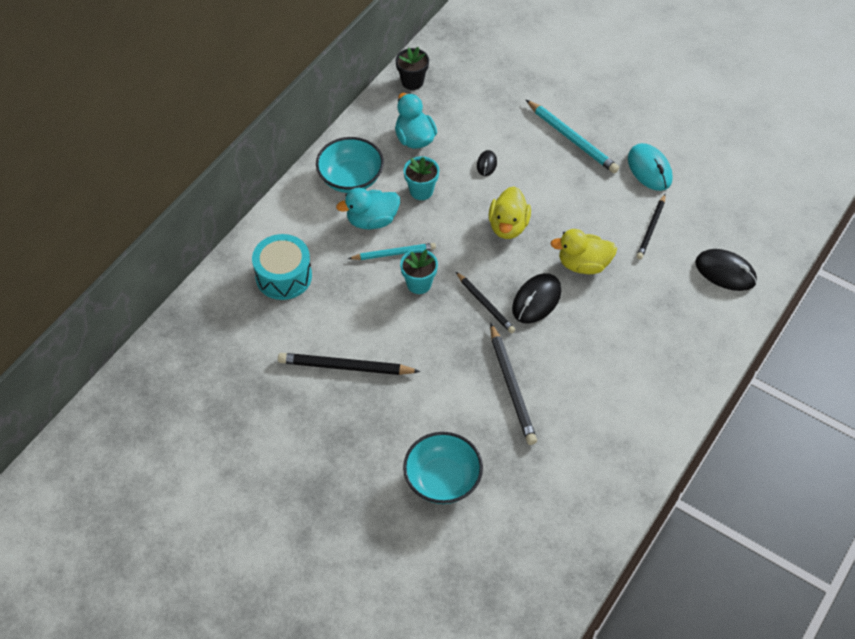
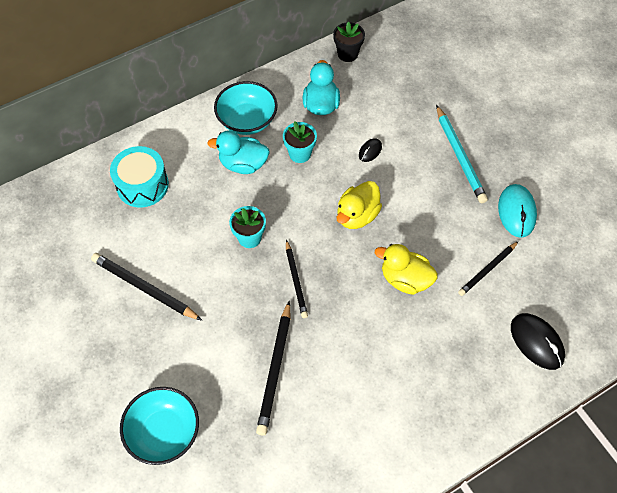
camera: 25 degrees right, 5 degrees up
(394, 253) = (244, 201): turquoise pencil -> none
(536, 300) = (343, 296): black mouse -> none

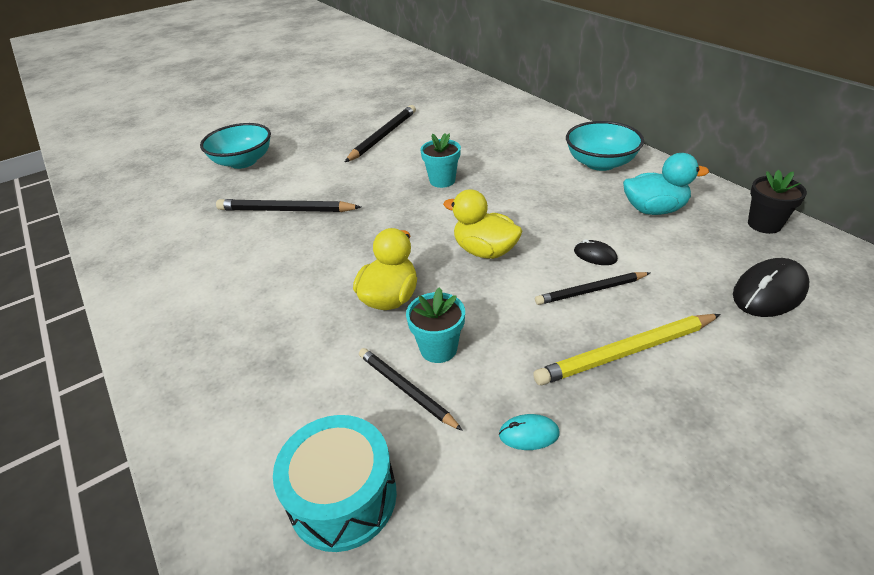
camera: 90 degrees right, 20 degrees down
(142, 185) = (494, 121): turquoise drum -> turquoise drum (343, 497)
(243, 164) = (537, 167): turquoise duck -> none
(296, 280) = (389, 213): black pencil -> black pencil (590, 291)
(300, 154) = (567, 201): turquoise flower pot -> turquoise flower pot (438, 349)
(460, 156) = (626, 352): turquoise pencil -> yellow pencil
(516, 212) = (528, 434): turquoise mouse -> turquoise mouse, size x0.53
(536, 342) = (267, 457): black mouse -> black mouse (769, 292)

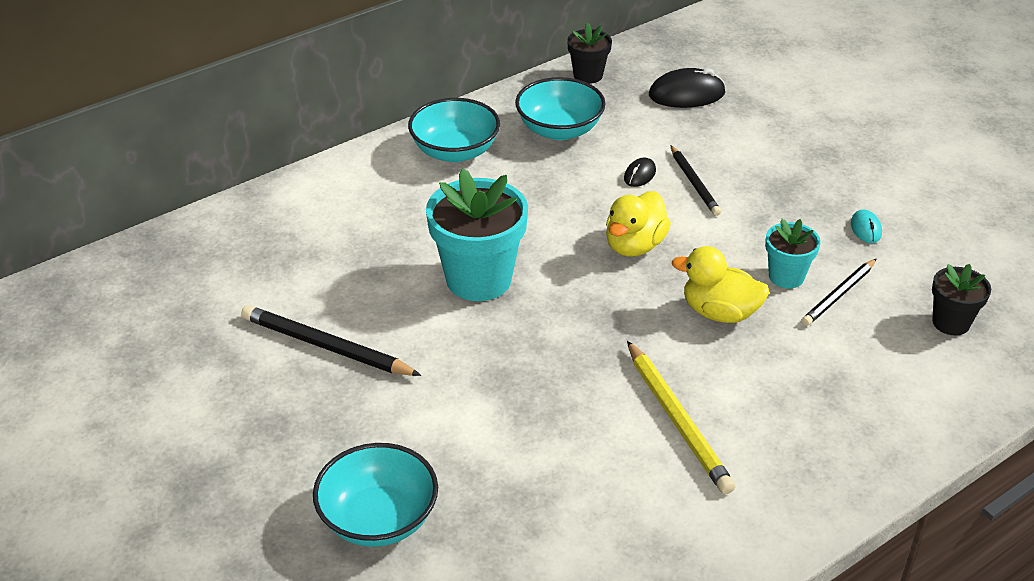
camera: 95 degrees left, 0 degrees up
(286, 210) = (542, 430): black pencil -> none
(343, 497) = (951, 323): turquoise drum -> black flower pot
(442, 180) = (478, 279): turquoise flower pot -> turquoise flower pot, size x1.85
(626, 352) = (770, 173): yellow pencil -> yellow pencil (677, 420)
(654, 209) = (559, 130): turquoise duck -> turquoise bowl
(769, 292) = (686, 94): black mouse -> black mouse turned 60 degrees counterclockwise

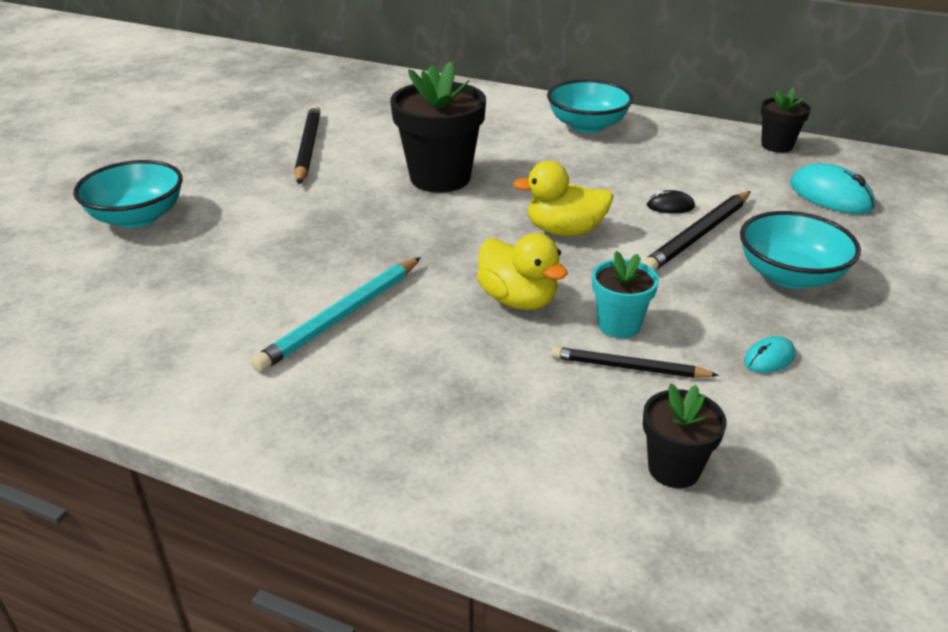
camera: 60 degrees right, 5 degrees down
(478, 279) = (440, 178): turquoise flower pot -> black flower pot
(559, 130) = (679, 155): turquoise bowl -> turquoise bowl (790, 276)
(677, 420) = (341, 317): yellow pencil -> turquoise pencil
(686, 94) = (830, 196): black mouse -> turquoise mouse
(694, 183) = (698, 235): black pencil -> black pencil, size x1.52
(719, 312) = (518, 300): yellow duck -> yellow duck turned 150 degrees clockwise

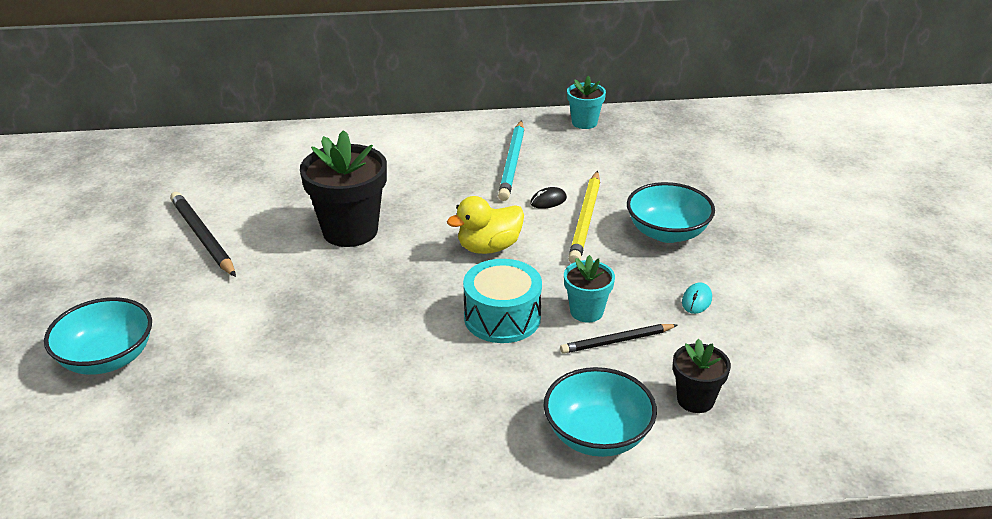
camera: 30 degrees left, 0 degrees up
(341, 317) = (382, 380): turquoise pencil -> turquoise pencil (512, 163)
(518, 300) = (502, 317): yellow duck -> turquoise drum
(587, 126) = (429, 144): turquoise bowl -> turquoise bowl (597, 435)
(698, 235) = (585, 220): black pencil -> yellow pencil
(777, 146) = (584, 122): black flower pot -> turquoise flower pot
(830, 196) = (649, 157): turquoise mouse -> none

